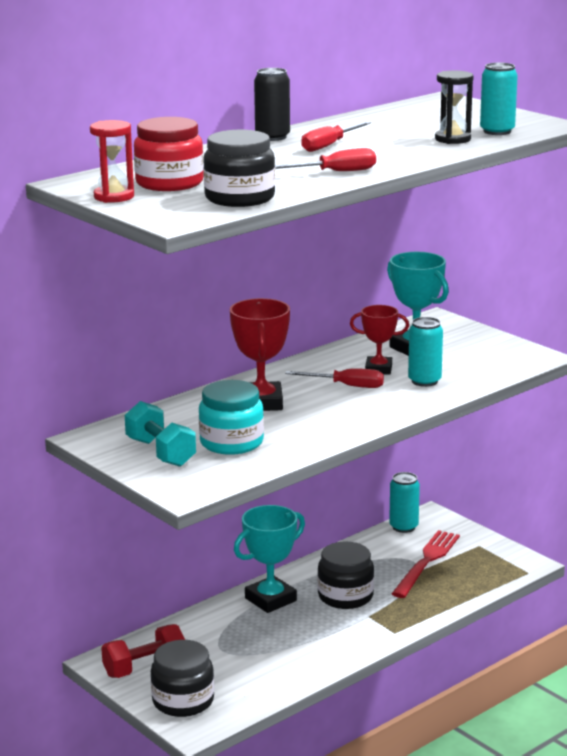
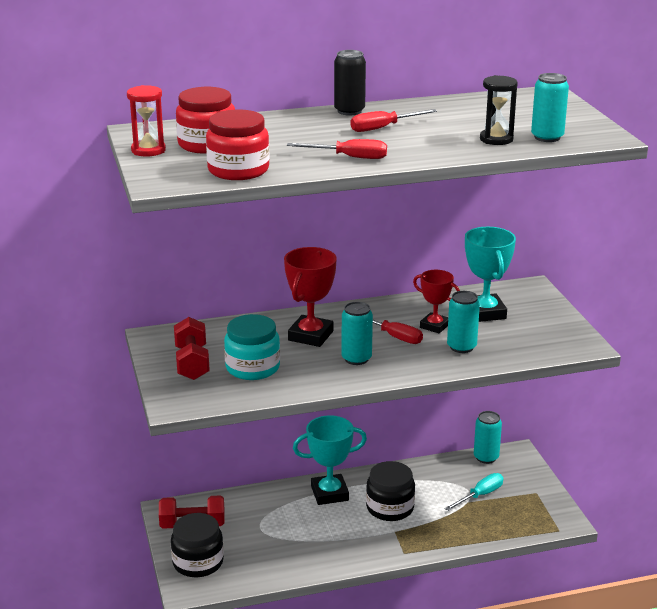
camera: 25 degrees right, 5 degrees up
(160, 452) = (192, 363): turquoise dumbbell -> red dumbbell
(239, 198) = (238, 170): black jar -> red jar
(331, 412) = (356, 359): none -> turquoise can
(427, 562) = (480, 495): red fork -> turquoise screwdriver

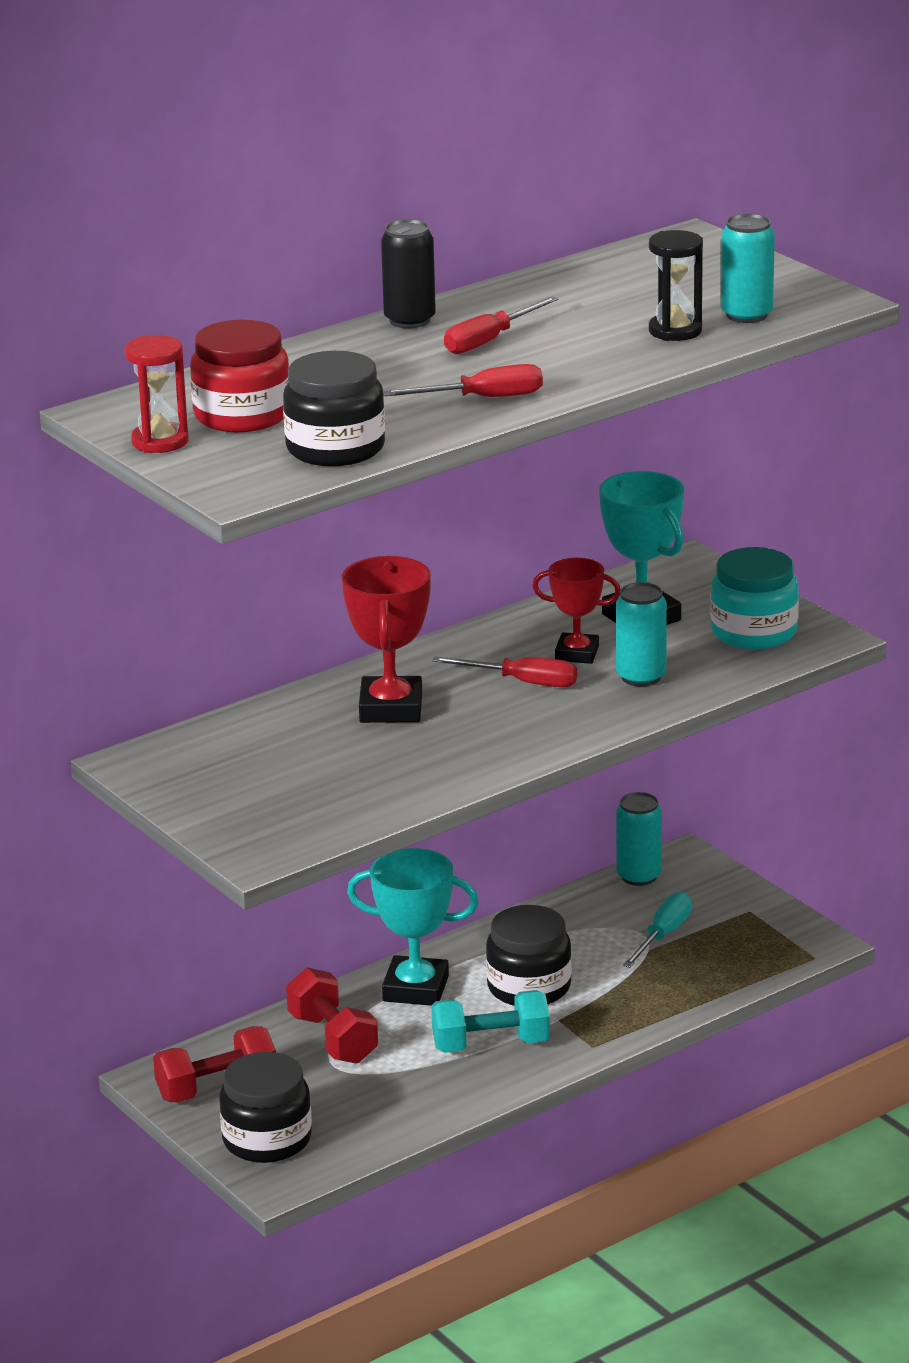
camera: 20 degrees left, 0 degrees up
(192, 363) = (232, 789): red dumbbell -> red dumbbell (333, 1039)
(238, 170) = (335, 448): red jar -> black jar
(252, 367) = (336, 775): turquoise jar -> turquoise jar (753, 632)
(329, 493) = (415, 989): turquoise trophy -> turquoise trophy turned 45 degrees clockwise
(349, 537) = (491, 1045): none -> turquoise dumbbell
(356, 359) = (490, 728): turquoise can -> none

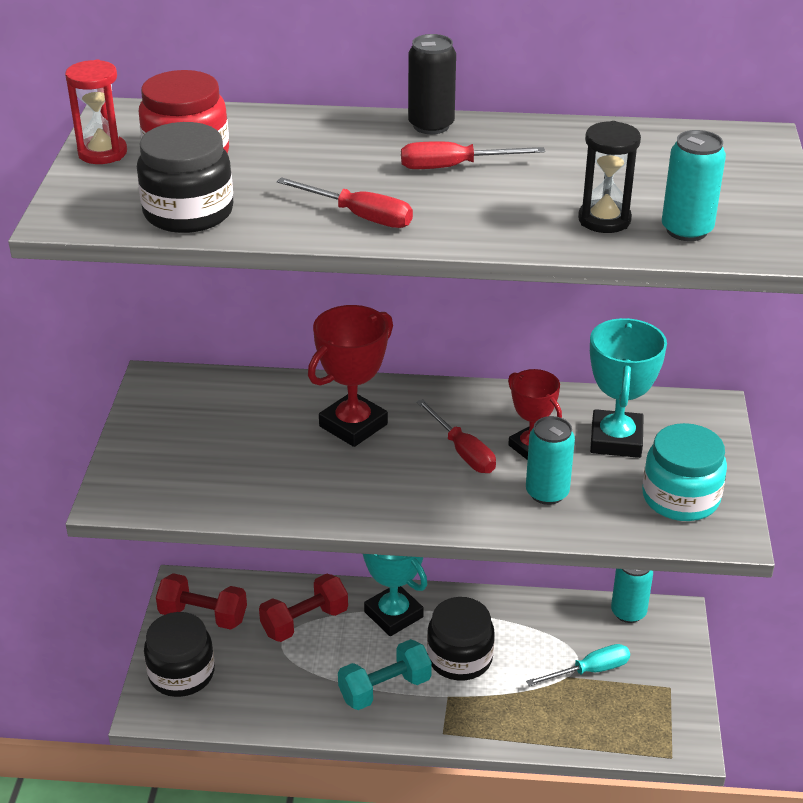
camera: 40 degrees right, 10 degrees up
(333, 1039) = (304, 621): red dumbbell -> red dumbbell turned 45 degrees clockwise
(491, 1045) = (385, 689): turquoise dumbbell -> turquoise dumbbell turned 60 degrees counterclockwise

